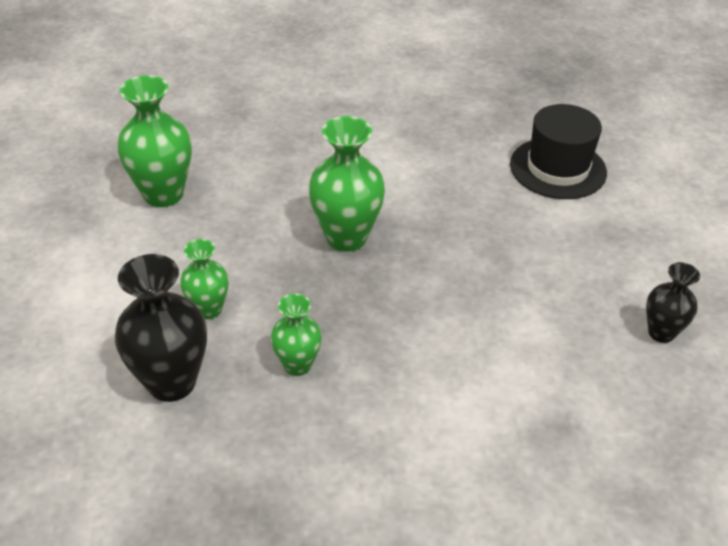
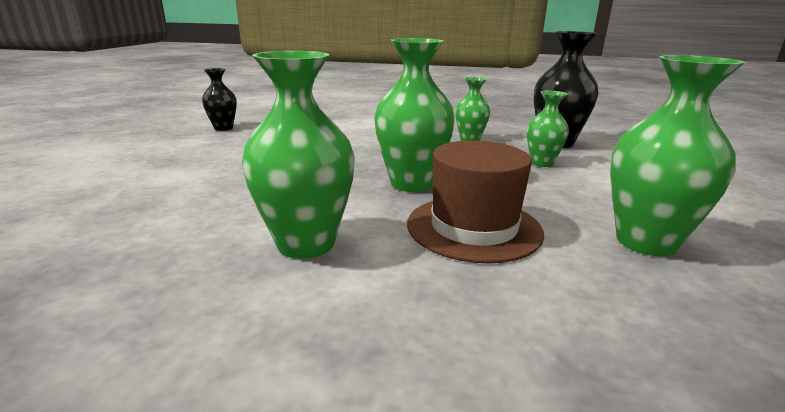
camera: 165 degrees left, 20 degrees down
(285, 188) = (473, 227): none -> brown hat
(393, 155) = (306, 244): none -> green vase
(558, 168) = (120, 203): black hat -> none

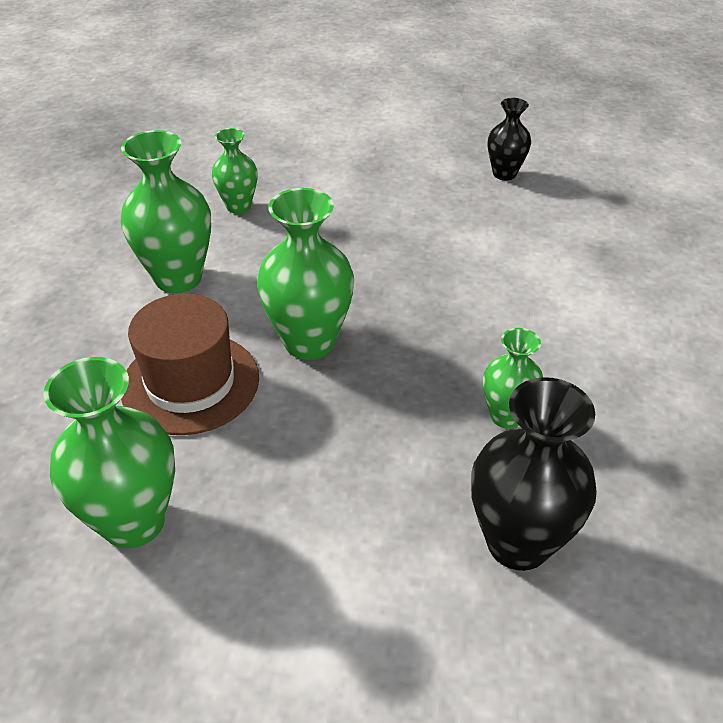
camera: 90 degrees right, 20 degrees up
(542, 163) = (396, 490): green vase -> green vase (238, 206)

